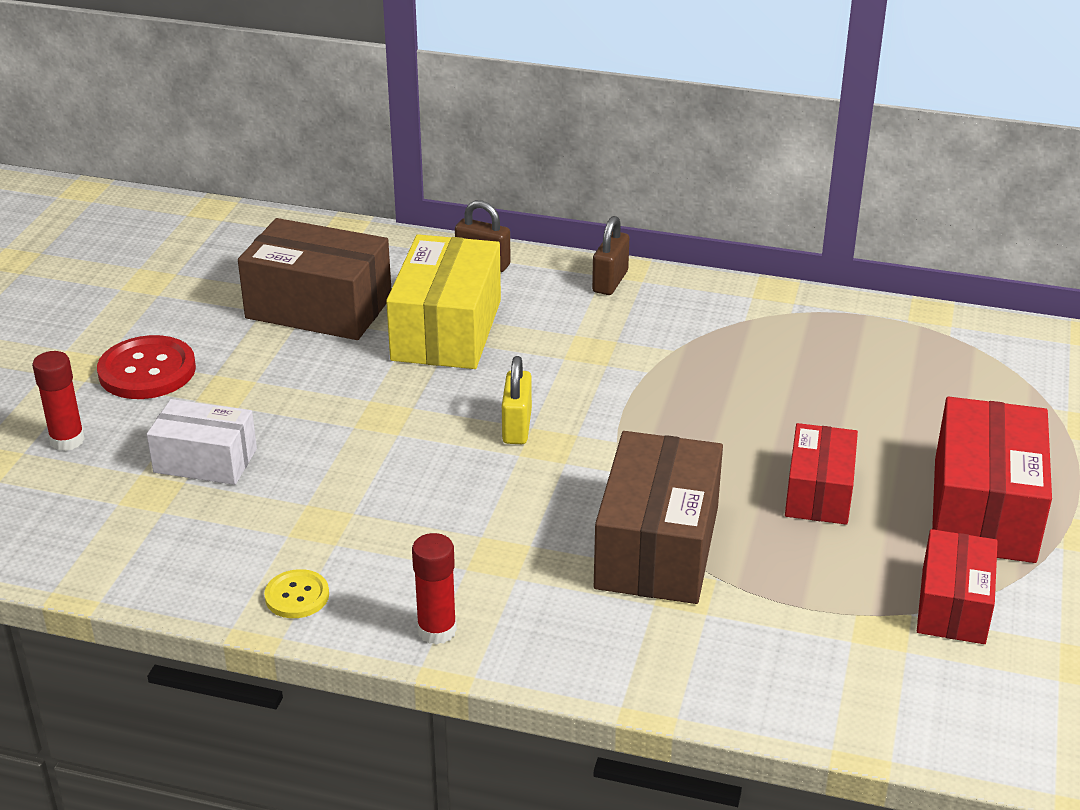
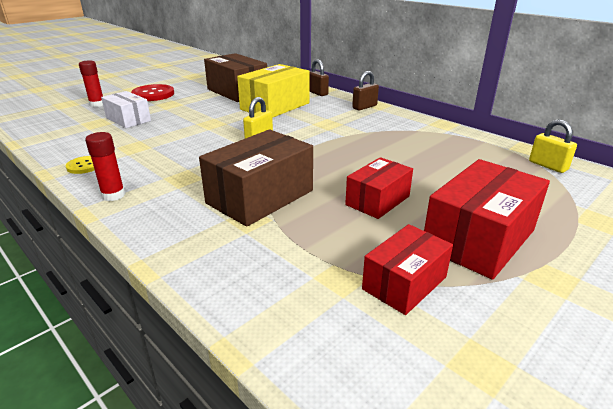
camera: 30 degrees right, 5 degrees down
(981, 342) = (548, 166): none -> yellow padlock

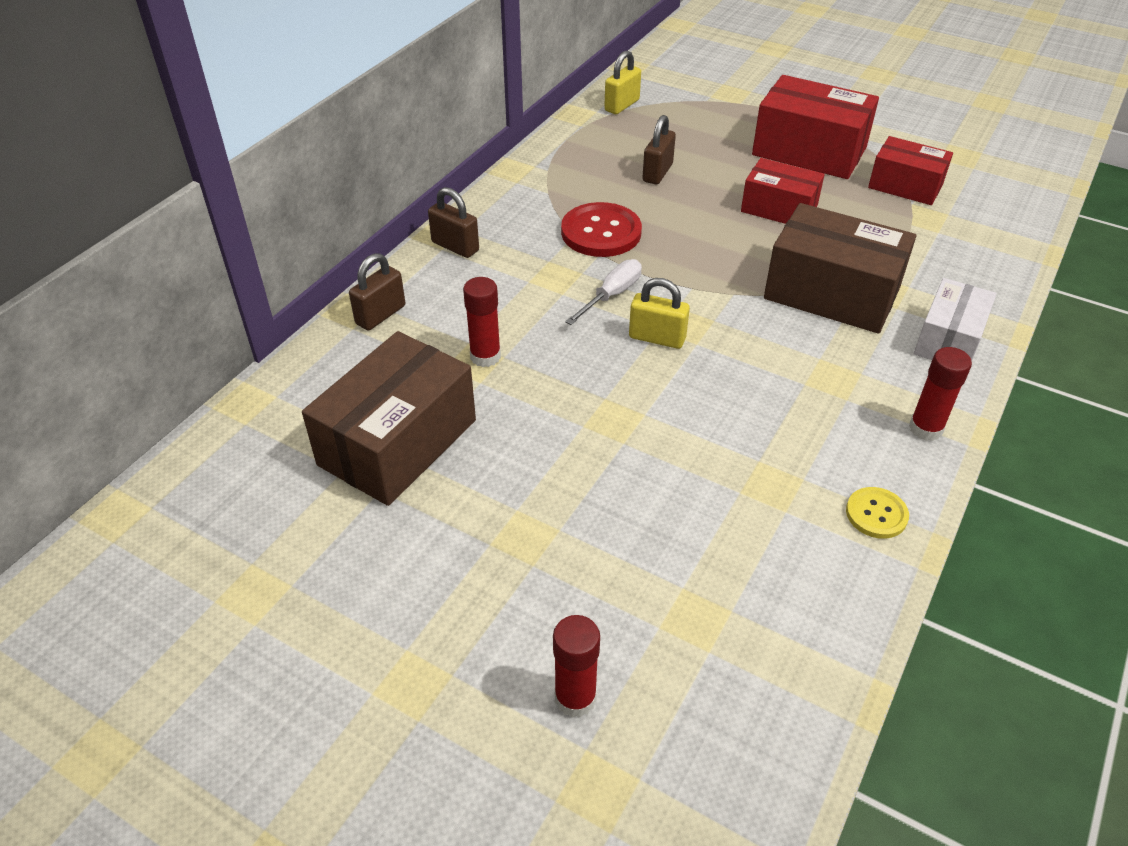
camera: 105 degrees left, 15 degrees up
(128, 119) = (650, 565): white box -> white box (948, 340)
(153, 94) = (457, 607): red button -> red button (601, 232)
(275, 106) = (485, 356): yellow box -> red glue stick
(303, 133) = (611, 295): none -> white screwdriver
(437, 163) = (657, 173): none -> brown padlock

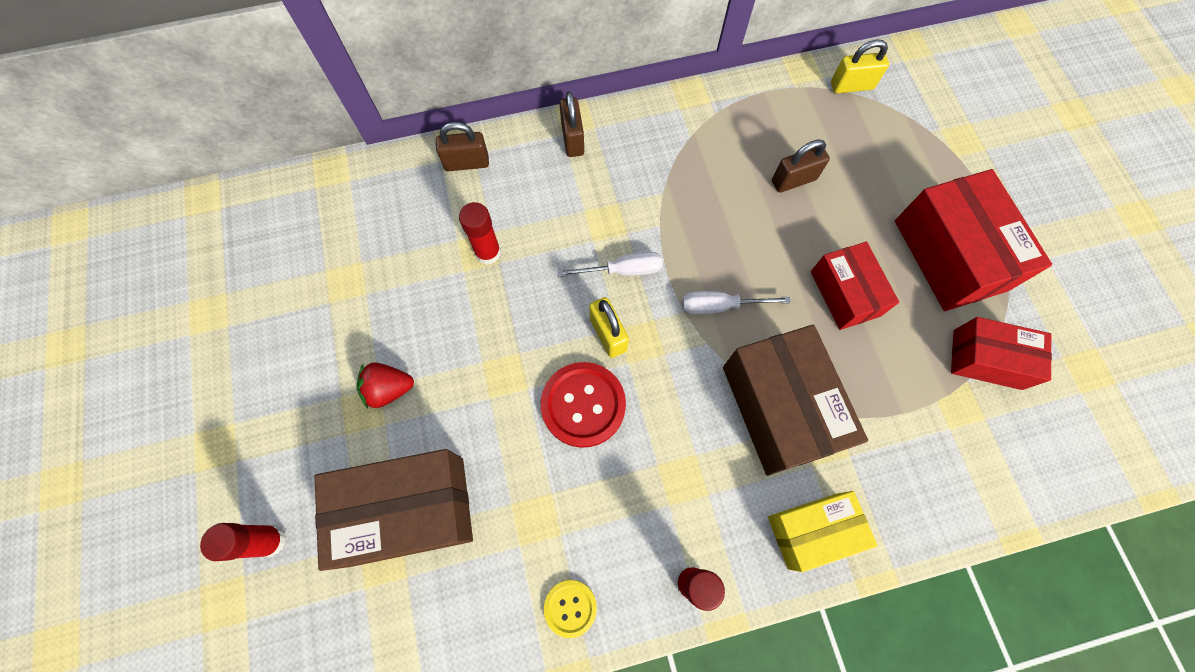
camera: 45 degrees right, 25 degrees up
(398, 442) = (372, 276): brown box -> brown box (408, 510)
(528, 503) = (389, 389): none -> red strawberry
(601, 232) = (682, 206): red button -> red button (583, 405)
(711, 268) = (720, 306): none -> white screwdriver
(905, 186) = (987, 359): red box -> red box turned 60 degrees counterclockwise
(948, 340) = (812, 530): white box -> yellow box

